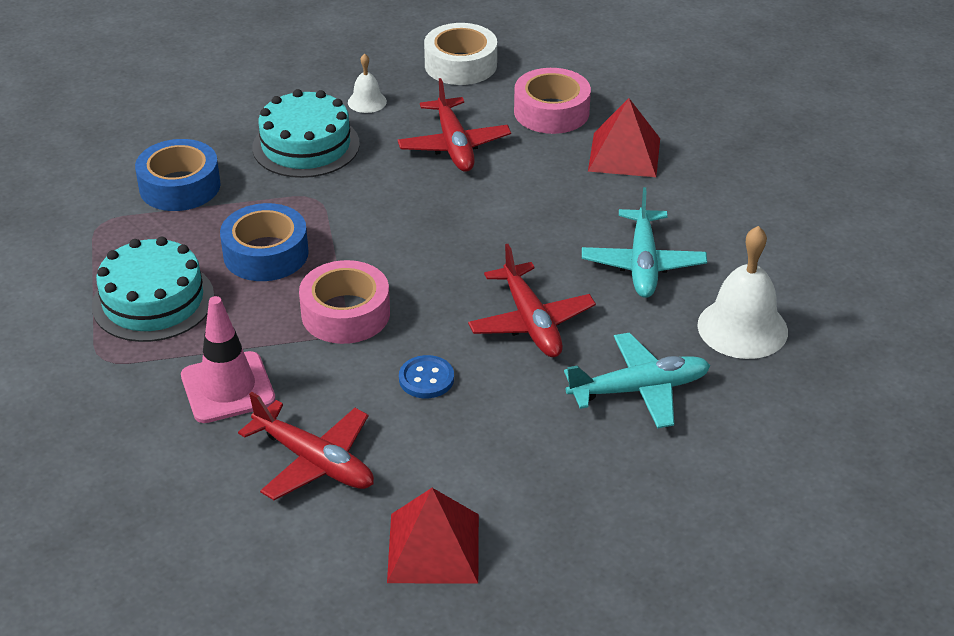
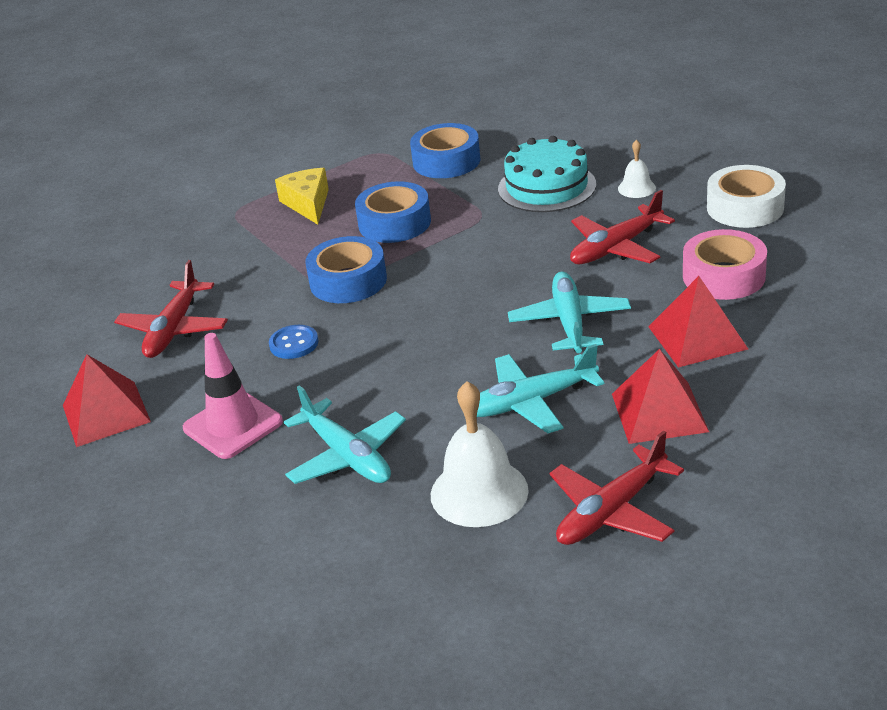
camera: 70 degrees right, 5 degrees down
(153, 301) = (308, 203): turquoise cake -> yellow cheese
(228, 388) = (233, 266): pink traffic cone -> pink traffic cone (233, 425)
(345, 313) = (348, 281): pink tape -> blue tape
(531, 322) = (400, 369): red plane -> red plane (612, 511)
(545, 207) = (569, 322): none -> turquoise plane
(707, 206) = (659, 412): none -> red pyramid

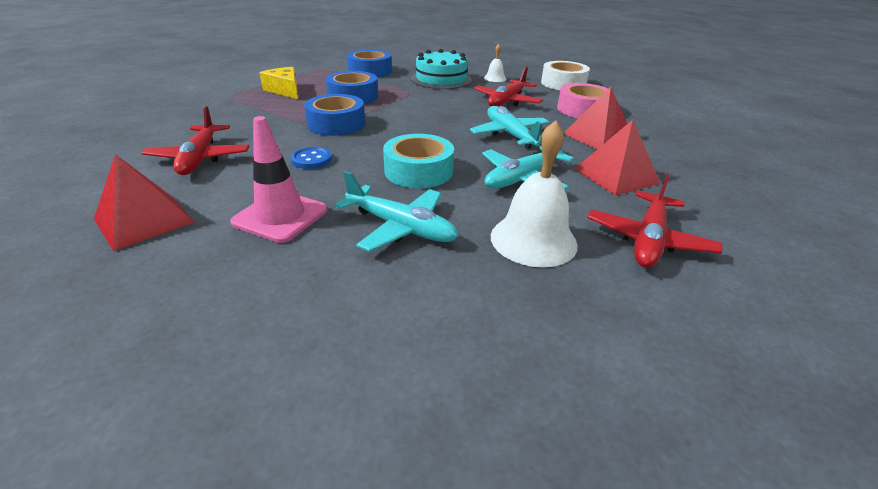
camera: 25 degrees left, 0 degrees up
(409, 376) = (418, 171): none -> turquoise tape

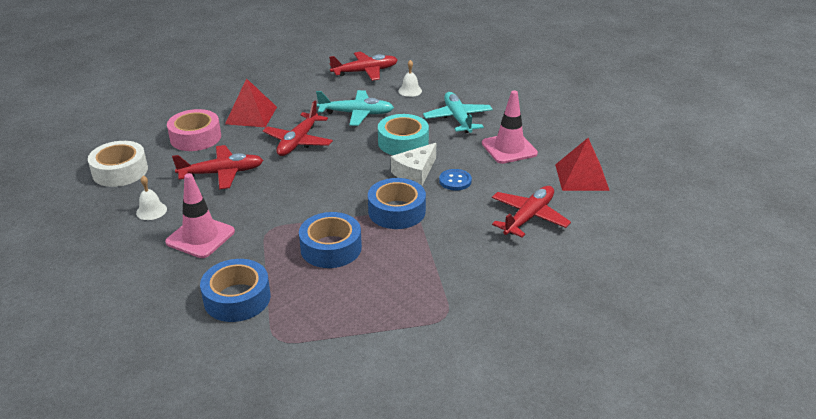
camera: 135 degrees left, 0 degrees up
(285, 90) = (380, 298): yellow cheese -> none
(362, 152) = (415, 172): none -> white cheese
(441, 79) = (200, 237): turquoise cake -> pink traffic cone
(510, 135) = (298, 141): turquoise plane -> red plane
(533, 240) = (410, 91): white bell -> white bell, size x0.52
(616, 176) = (308, 94): red pyramid -> none

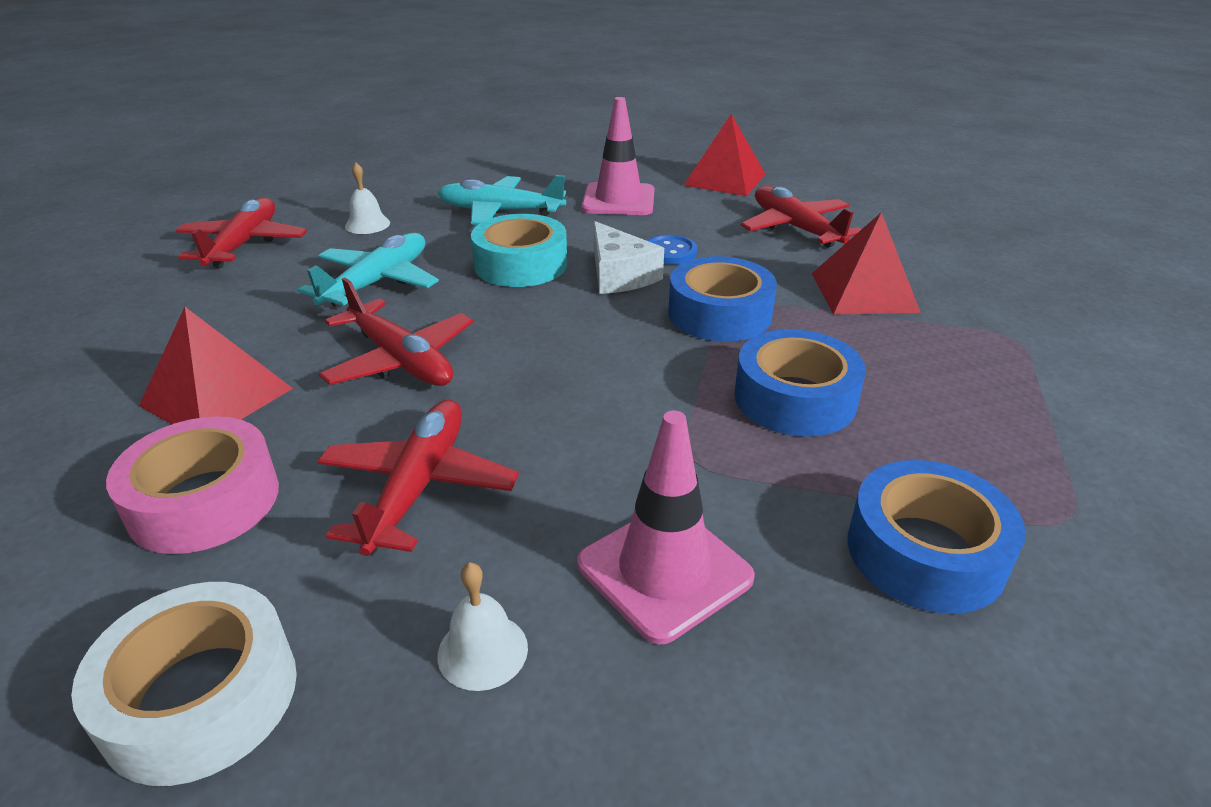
camera: 65 degrees left, 0 degrees up
(460, 255) = (863, 292): none -> red pyramid

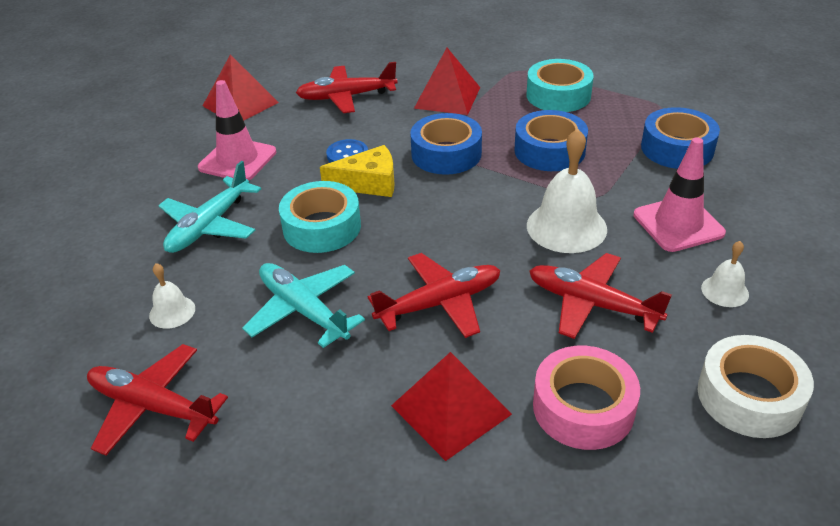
camera: 70 degrees left, 5 degrees up
(598, 440) = (566, 227): none -> white bell
(619, 275) = (369, 183): white cheese -> yellow cheese
(974, 386) = (558, 95): none -> turquoise tape

